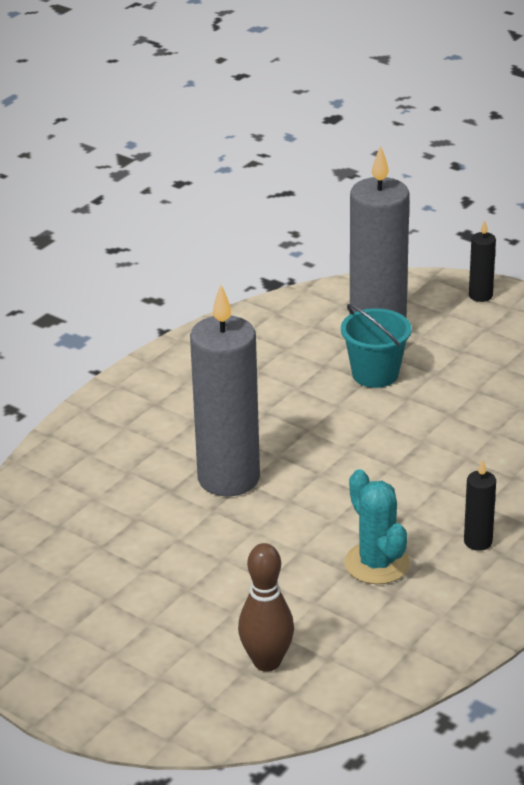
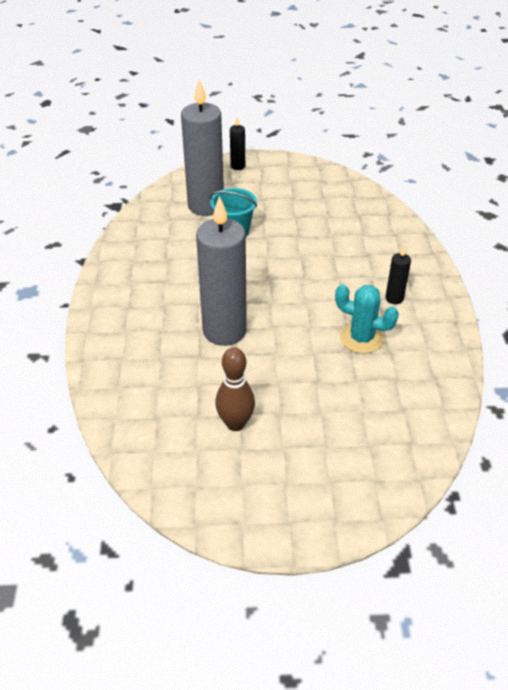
camera: 40 degrees left, 10 degrees up
(267, 662) = (376, 432): brown bowling pin -> brown bowling pin (235, 423)

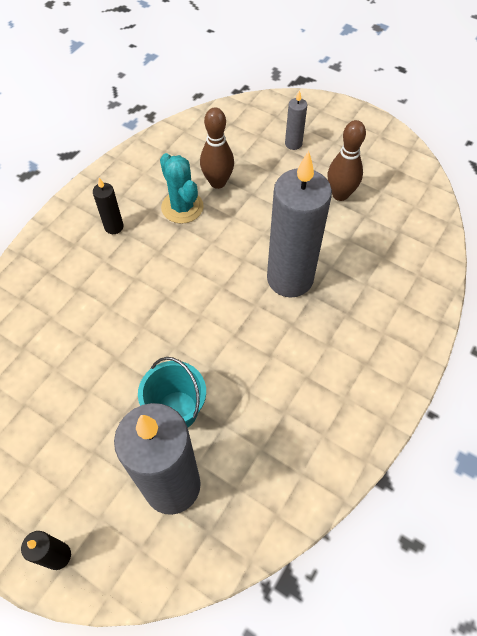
camera: 145 degrees left, 15 degrees up
(326, 454) = (293, 144): none -> grey candle
(356, 374) = (218, 182): none -> brown bowling pin

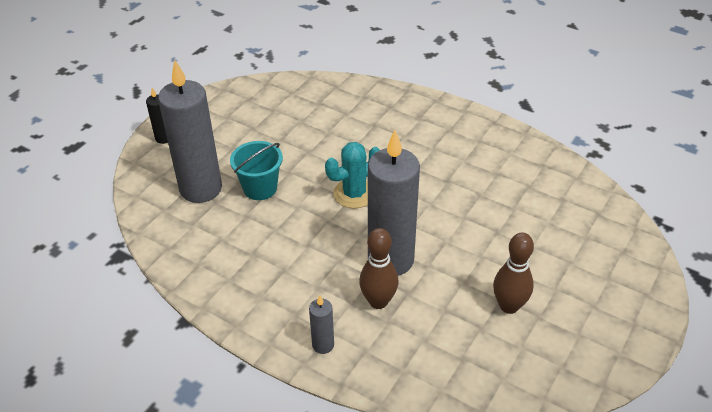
camera: 90 degrees right, 15 degrees down
(114, 227) = (440, 139): black candle -> none
(182, 207) = (470, 181): turquoise cactus -> turquoise cactus (354, 194)
(218, 182) = (507, 205): brown bowling pin -> brown bowling pin (378, 301)
(293, 144) = (579, 266): grey candle -> grey candle (323, 345)

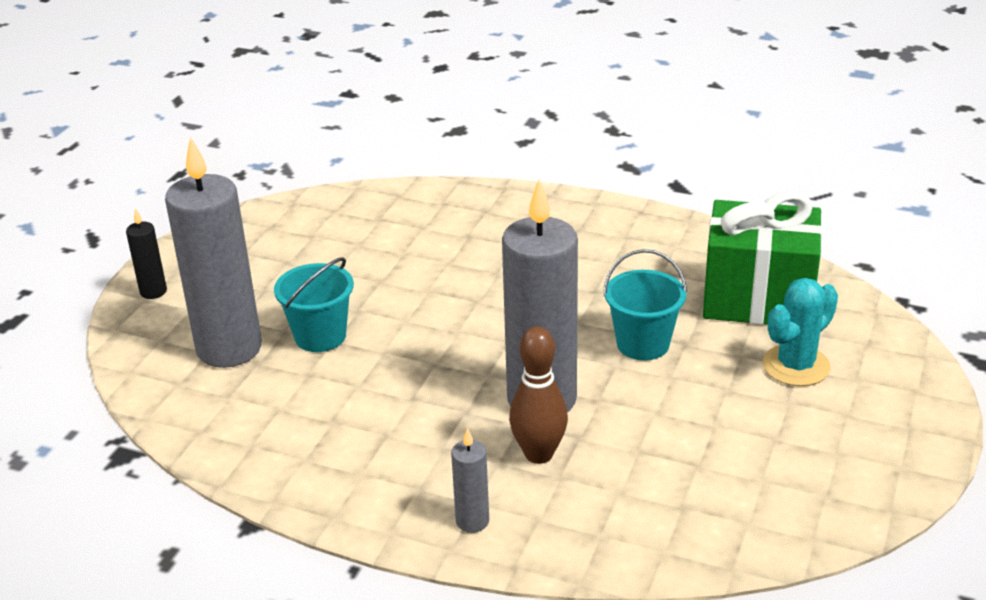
camera: 10 degrees left, 10 degrees down
(354, 194) = (464, 325): turquoise cactus -> turquoise cactus (796, 366)
(468, 227) = (643, 344): none -> turquoise bucket
(509, 306) = (729, 432): brown bowling pin -> none
(556, 204) = (758, 299): none -> green gift

